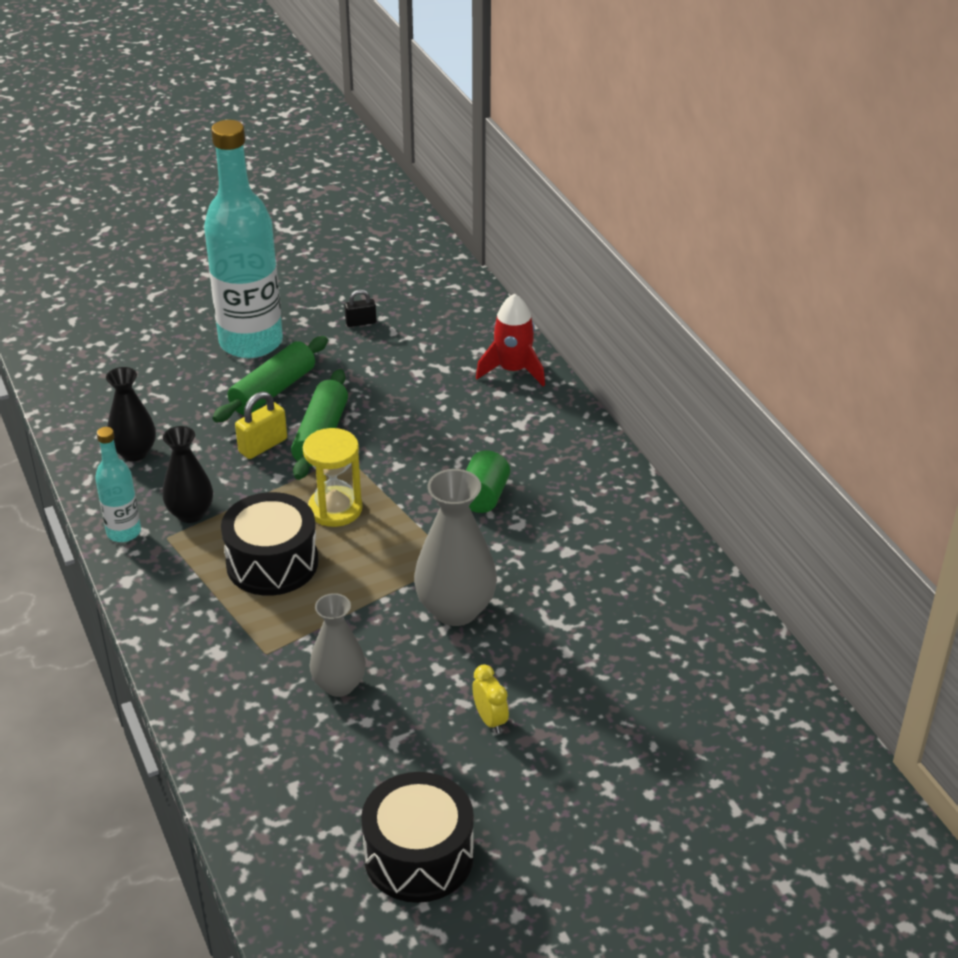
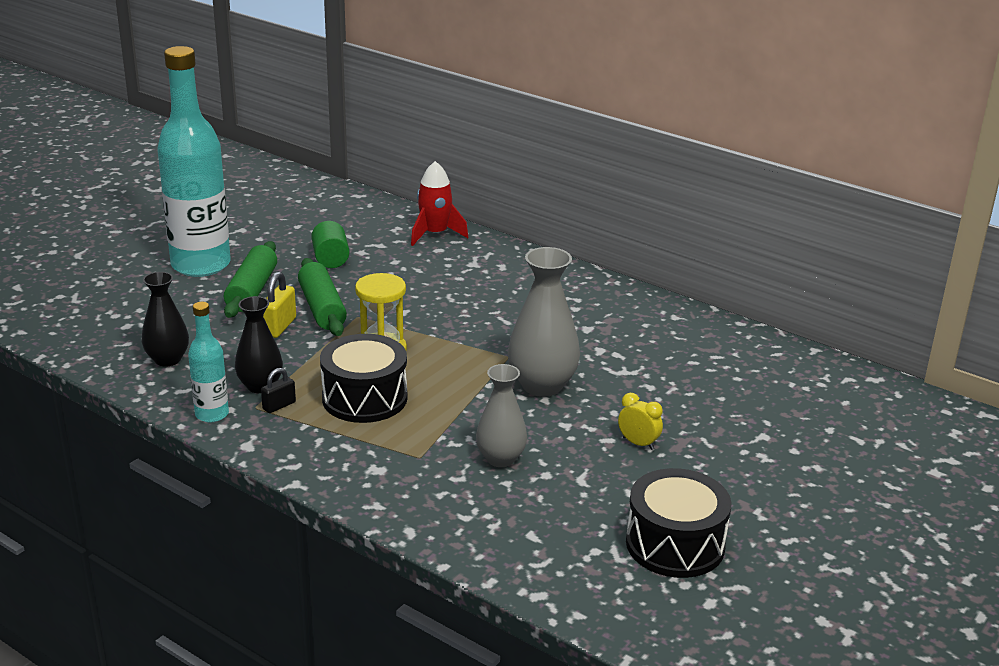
camera: 30 degrees left, 10 degrees down
(361, 322) = (283, 232): black padlock -> black padlock (279, 406)
(483, 497) = (491, 313): green cylinder -> green cylinder (331, 259)

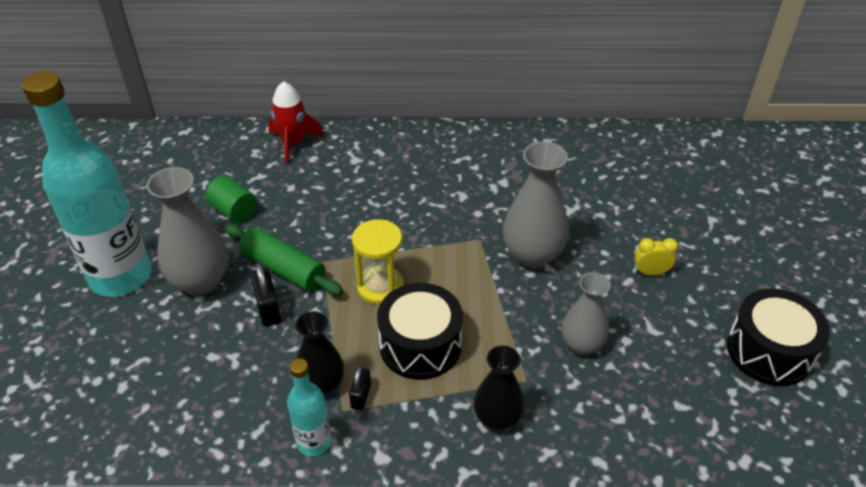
camera: 35 degrees left, 15 degrees up
(167, 359) = (206, 404): black vase -> black vase (497, 418)
(252, 290) = (200, 281): green rolling pin -> grey vase
(279, 327) = (268, 309): yellow padlock -> black padlock

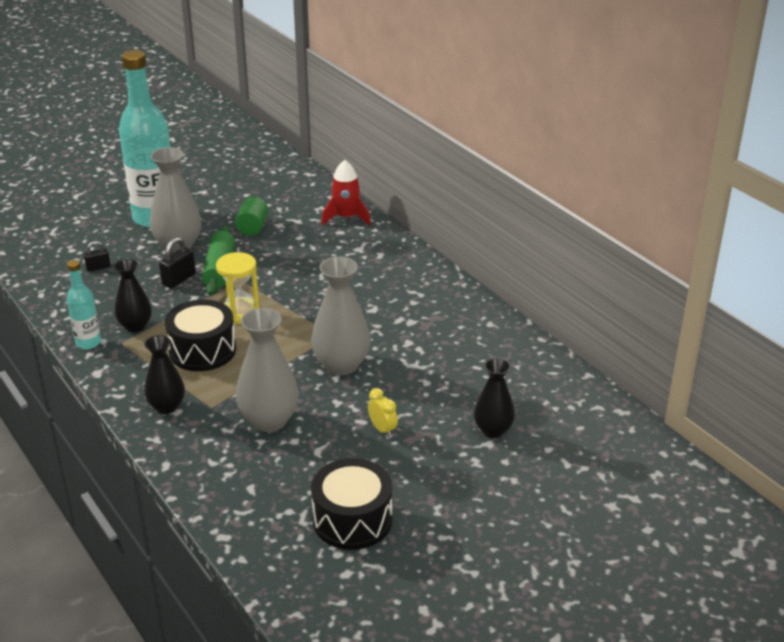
camera: 55 degrees right, 10 degrees down
(361, 396) = (138, 345): black padlock -> black padlock (98, 267)
(581, 344) = (269, 420): grey vase -> grey vase, size x1.54
(696, 208) = (493, 430): none -> black vase

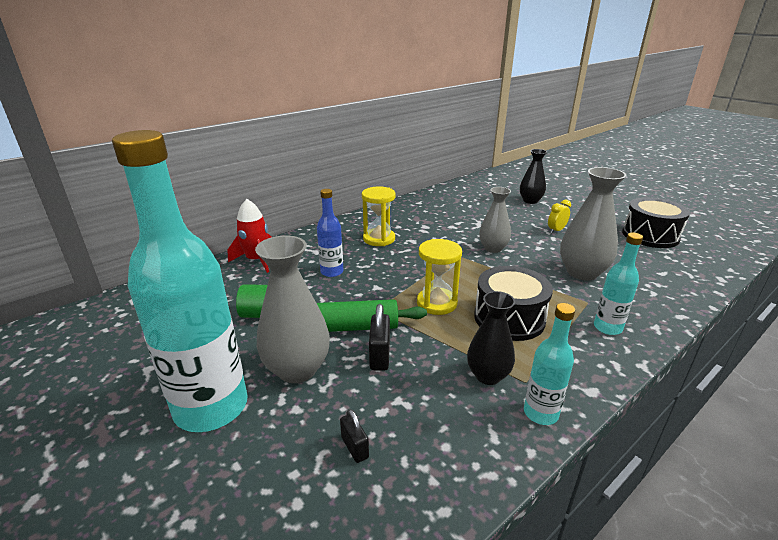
camera: 95 degrees left, 5 degrees down
(167, 406) = (607, 328): black vase -> turquoise bottle
(179, 279) = (379, 356): black padlock -> black padlock turned 60 degrees clockwise
(313, 258) = (332, 272): none -> blue bottle
(341, 365) = (493, 248): grey vase -> grey vase, size x0.65
(381, 287) = (379, 239): none -> yellow hourglass

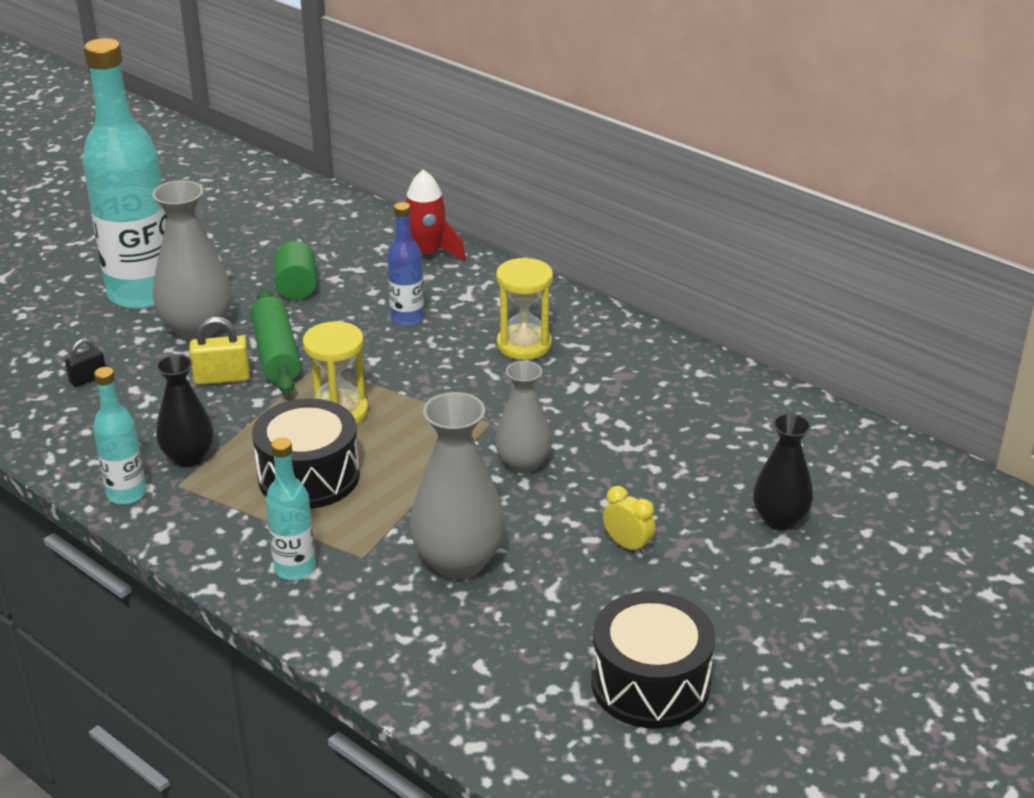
camera: 80 degrees right, 5 degrees up
(379, 356) = (222, 378): black padlock -> yellow padlock

